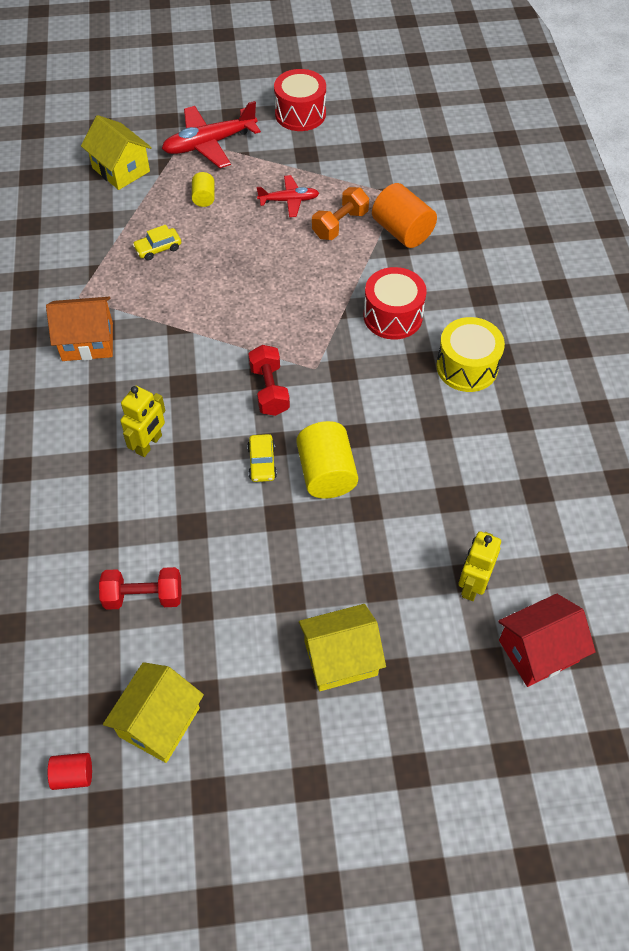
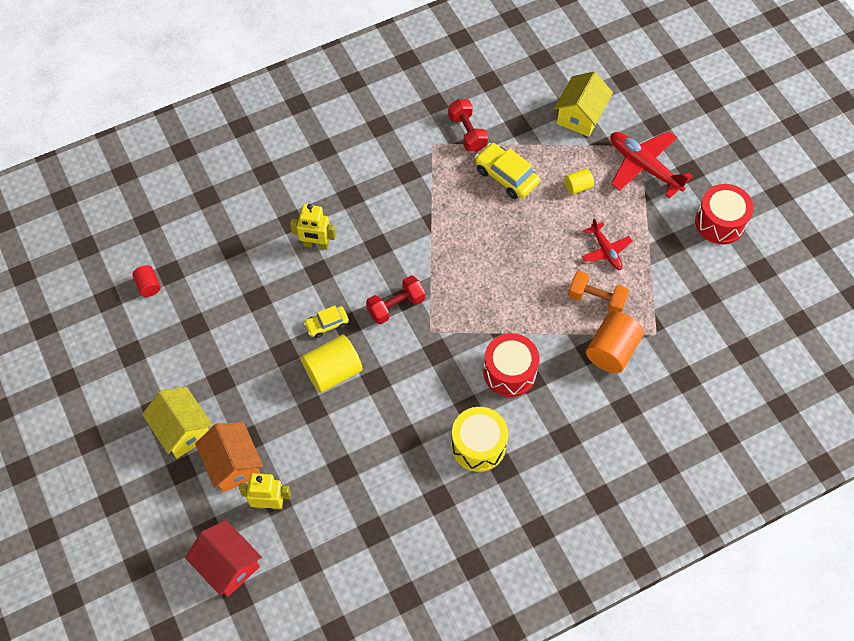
camera: 70 degrees right, 5 degrees up
(73, 775) = (59, 300): red cylinder -> red cylinder (148, 286)
(87, 342) = (392, 167): orange house -> orange house (233, 464)
(143, 596) = (192, 290): red dumbbell -> red dumbbell (467, 133)
(158, 248) = (506, 176): yellow car -> yellow car, size x1.66
(159, 722) = (106, 334): yellow house -> none

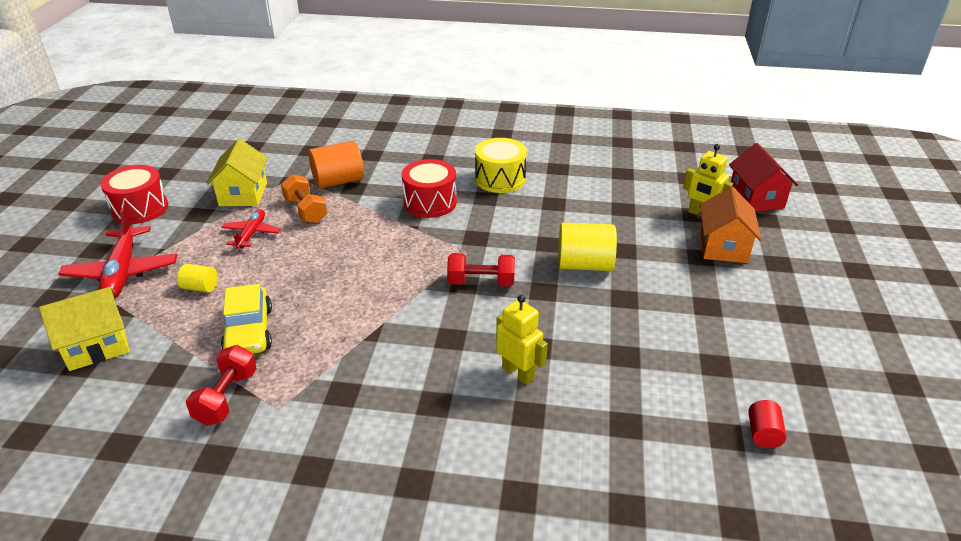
camera: 145 degrees left, 25 degrees down
(183, 430) = (766, 287): yellow house -> yellow house (243, 194)
(327, 324) = (563, 299): yellow car -> none

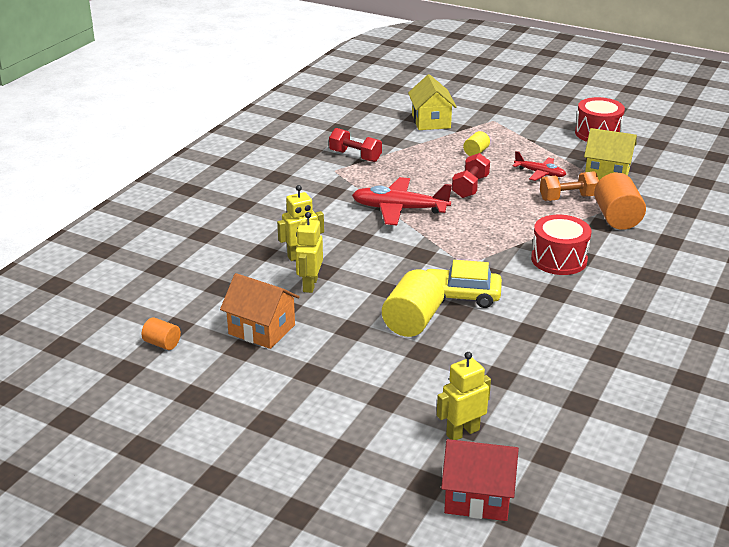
camera: 110 degrees right, 5 degrees down
(122, 272) = (509, 128): red plane -> red plane (399, 209)
(249, 331) = (415, 166): yellow car -> yellow car (461, 295)
(481, 282) = (417, 262): red dumbbell -> red dumbbell (470, 187)
(500, 179) = (593, 309): yellow drum -> none
(571, 348) = (310, 285): none -> yellow robot
(723, 247) = (393, 423): orange house -> orange house (261, 329)
(763, 434) = (162, 343): red cylinder -> orange cylinder

